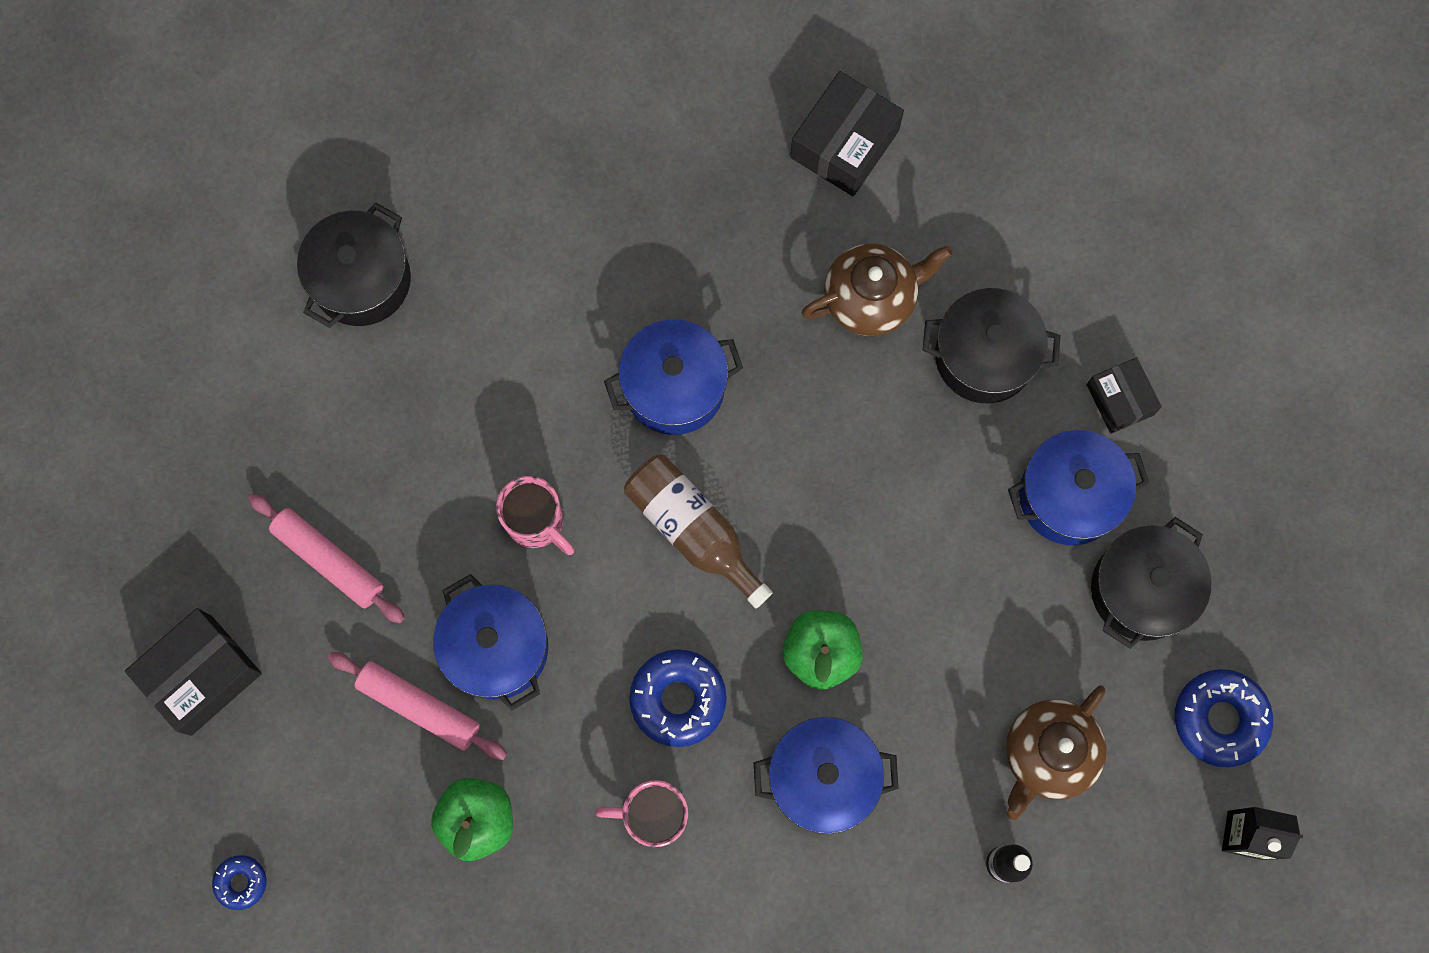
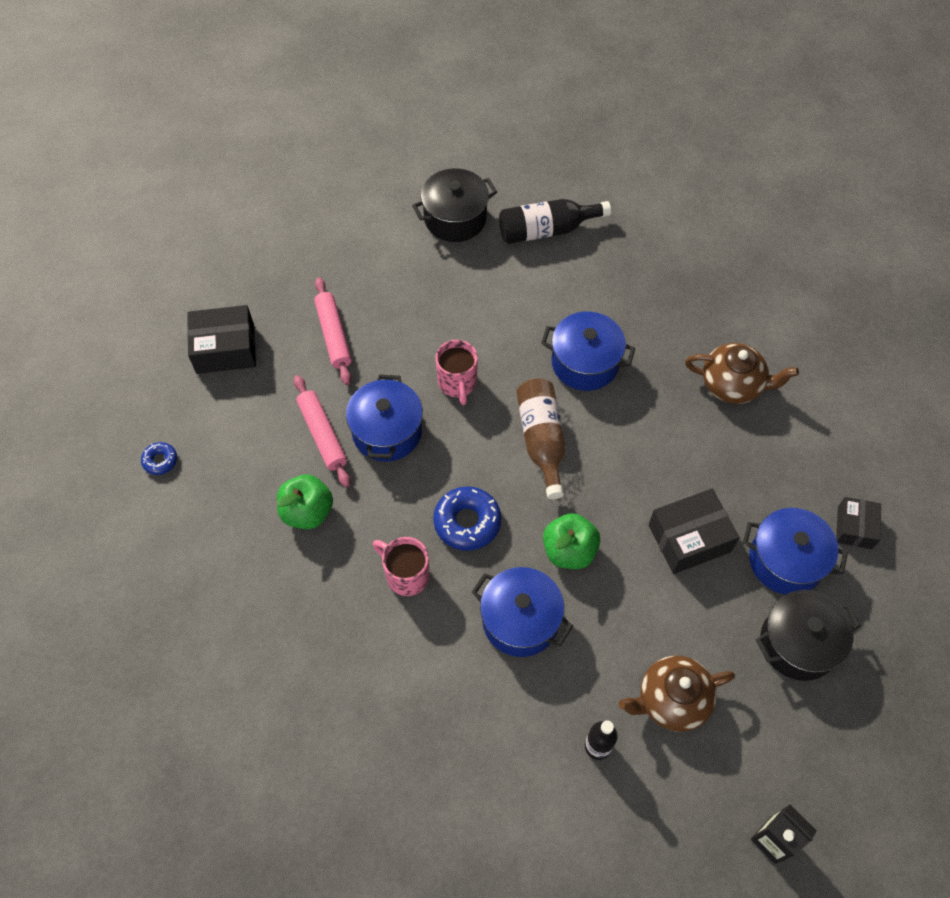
camera: 35 degrees right, 15 degrees down
(495, 220) = (546, 230): none -> black bottle
(844, 144) = (771, 301): black box -> black box (689, 538)
(984, 356) = (782, 454): black pot -> none
(1219, 719) = (802, 755): blue donut -> none

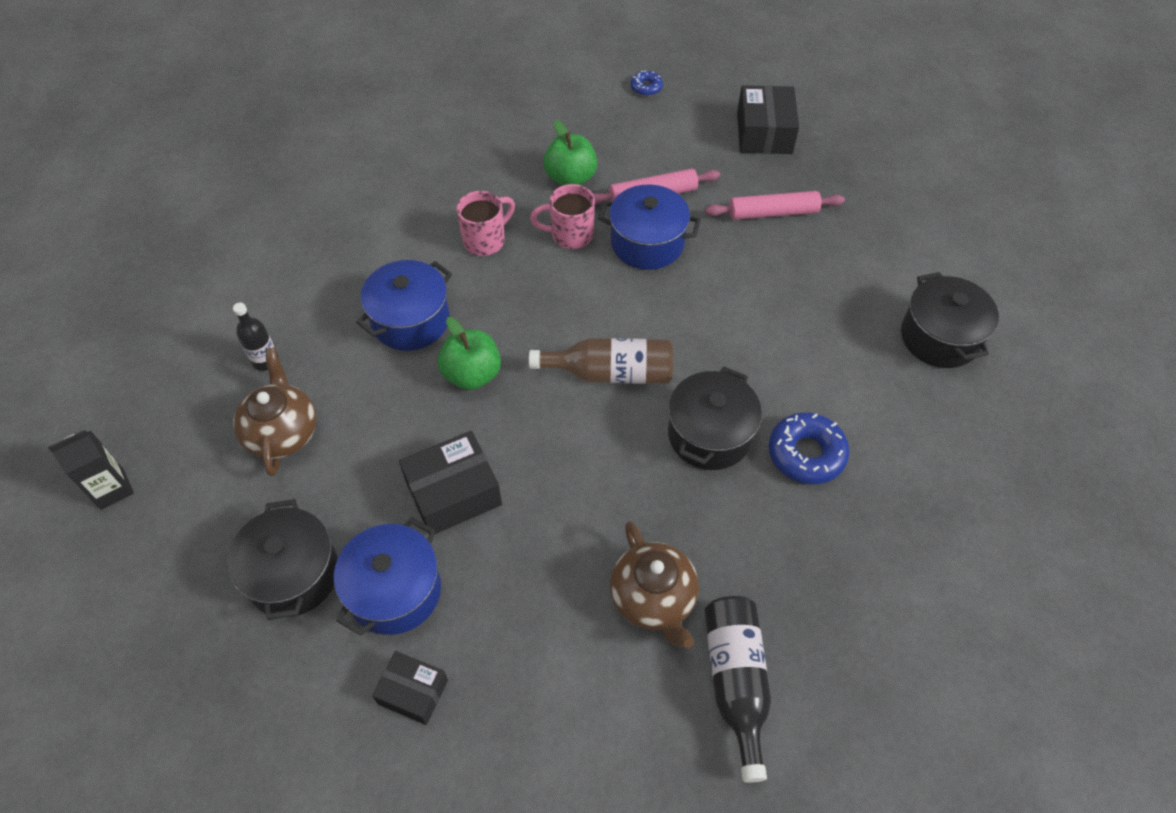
camera: 100 degrees right, 5 degrees down
(457, 383) = (697, 308): pink mug -> pink mug (570, 235)
(467, 522) = (528, 294): blue donut -> blue donut (806, 454)
(546, 230) = (922, 431): black bottle -> black bottle (736, 682)
(585, 363) = (709, 435): blue pot -> black pot
(689, 538) = (453, 493): black box -> black box turned 75 degrees clockwise
(733, 385) = (653, 599): brown teapot -> brown teapot turned 45 degrees counterclockwise

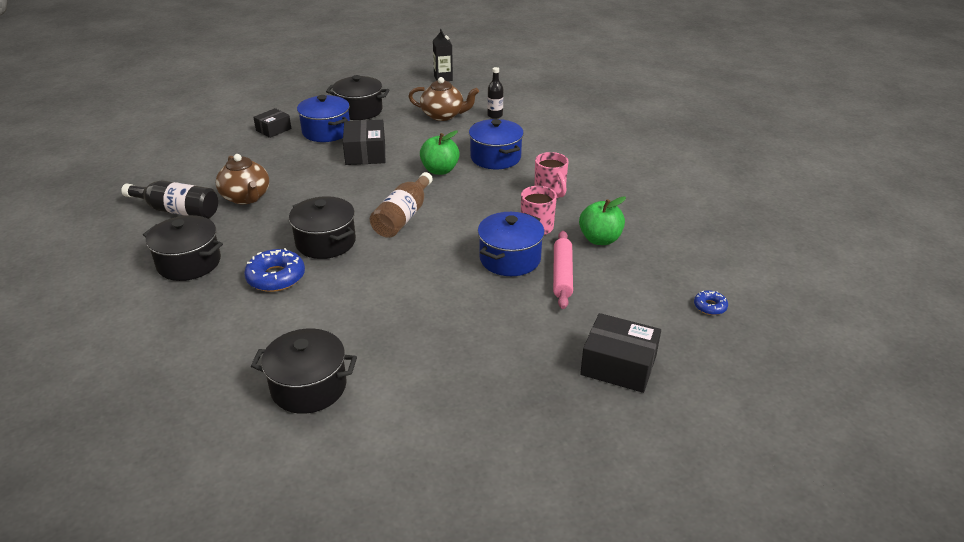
camera: 110 degrees right, 20 degrees down
(653, 599) = (246, 197): brown teapot -> brown teapot turned 120 degrees counterclockwise
(773, 212) = (508, 336): pink rolling pin -> none
(838, 575) = (189, 263): none -> black pot

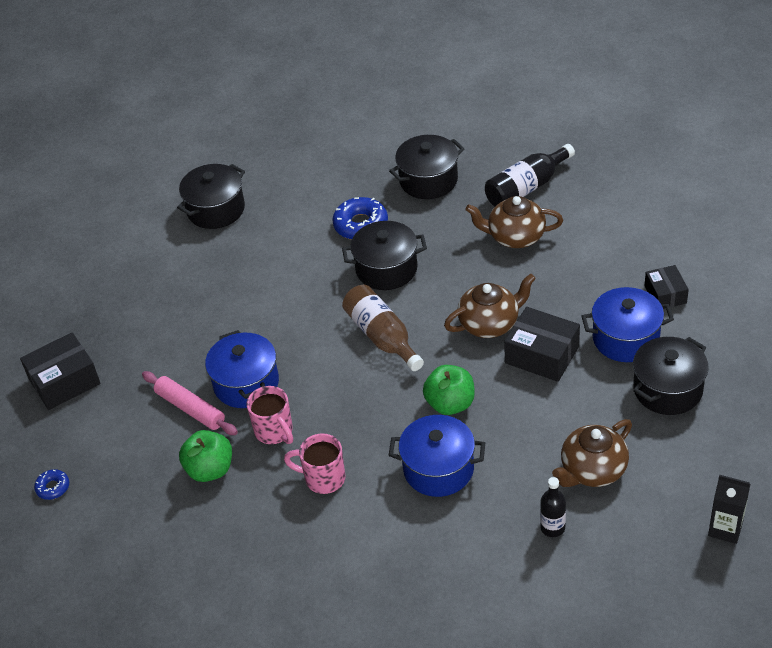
camera: 130 degrees right, 10 degrees up
(352, 179) = (490, 324): none -> brown teapot

